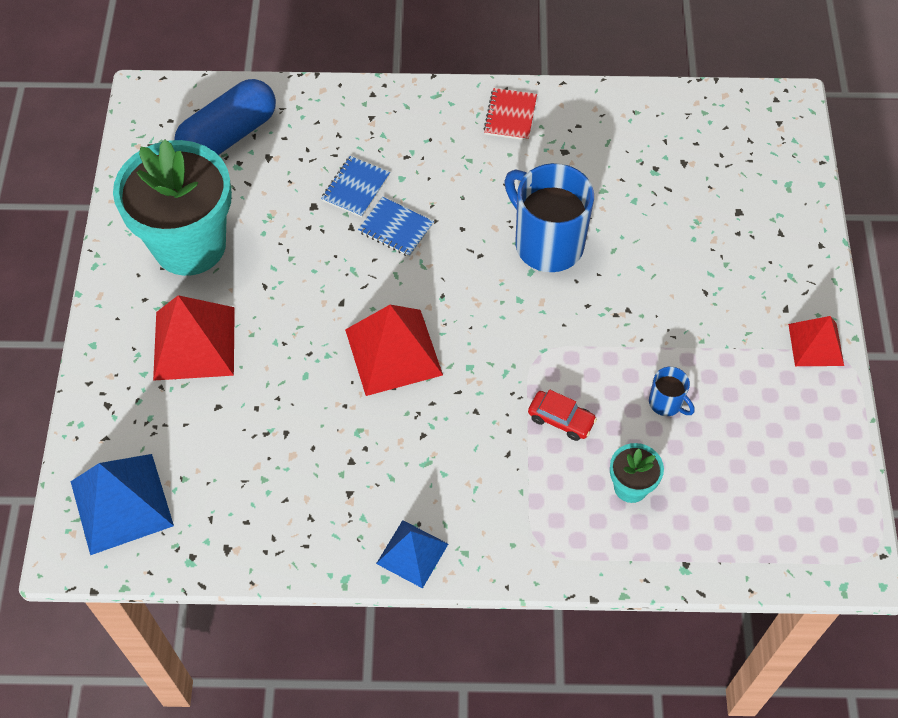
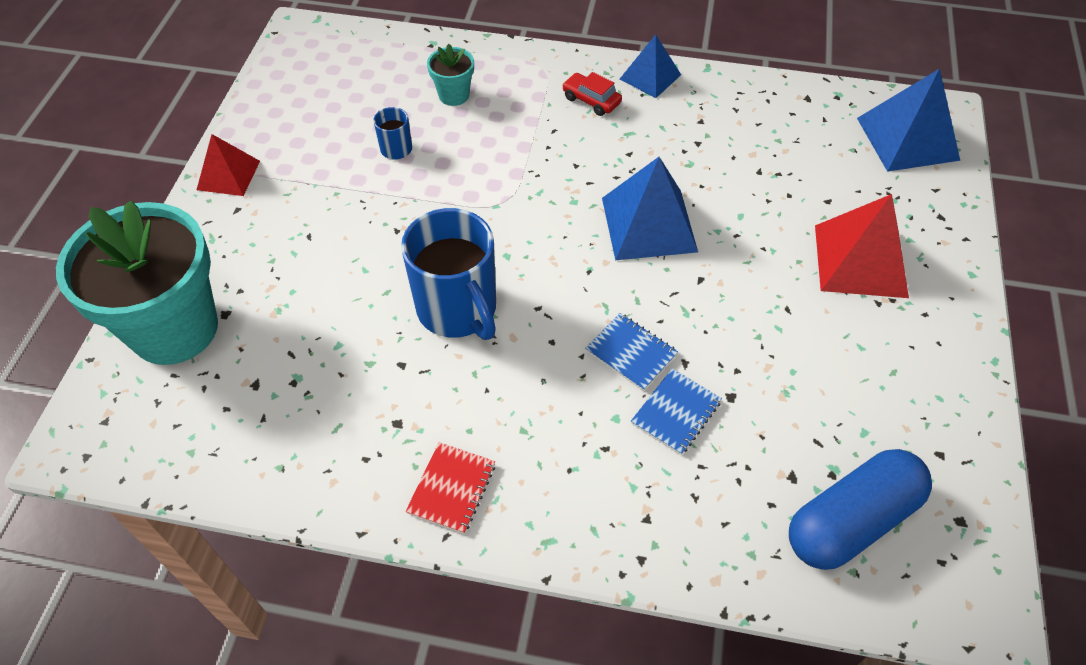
camera: 170 degrees left, 5 degrees down
(189, 245) = (882, 369): turquoise flower pot -> turquoise flower pot (174, 329)
(393, 352) = (648, 224): red pyramid -> blue pyramid
(561, 419) = (497, 148): red car -> red car (591, 100)

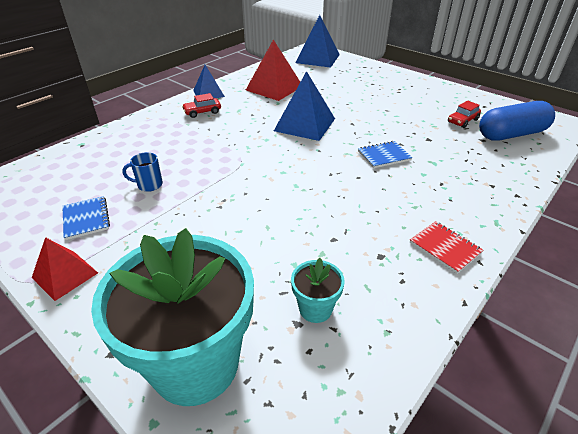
camera: 60 degrees left, 15 degrees down
(454, 95) = (136, 150): turquoise flower pot -> turquoise flower pot (315, 309)
(458, 310) = (308, 202): blue mug -> none
(676, 413) = (430, 156): blue notebook -> blue notebook (86, 219)
(841, 431) = (462, 121): none -> red car
(851, 521) = (511, 134): blue capsule -> blue capsule turned 75 degrees clockwise
(860, 260) = (373, 87): red pyramid -> red pyramid (274, 88)

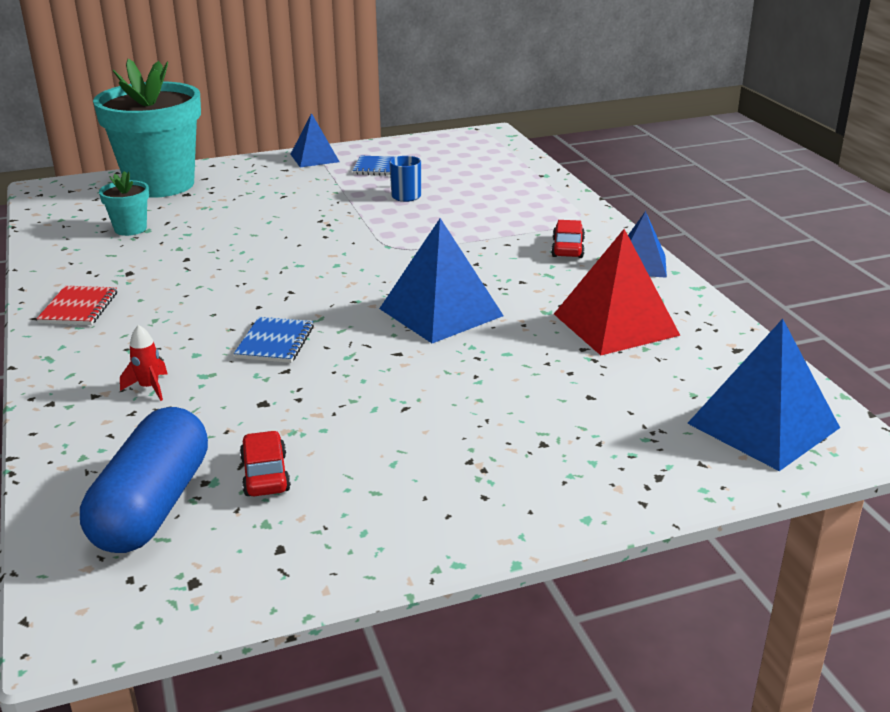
camera: 120 degrees right, 10 degrees down
(65, 275) = (314, 158): red pyramid -> blue pyramid
(445, 248) = (79, 308): red notebook -> red notebook turned 75 degrees counterclockwise
(464, 172) = (149, 388): none -> red rocket

